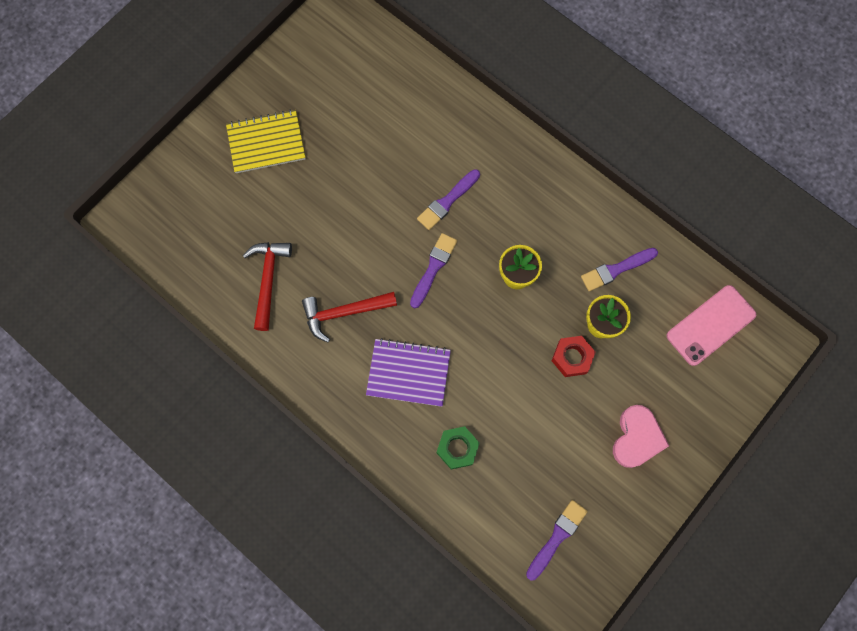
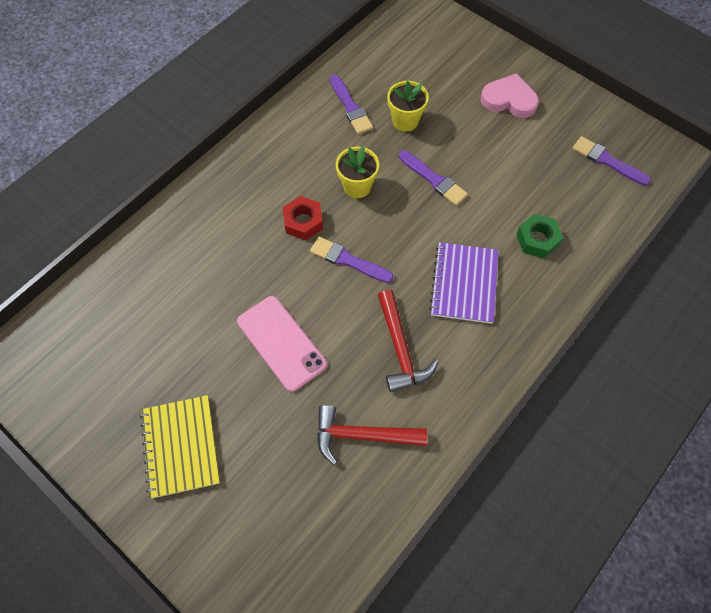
camera: 90 degrees left, 10 degrees down
(447, 201) = (272, 247): purple brush -> purple brush (434, 180)
(572, 357) = (438, 144): red nut -> red nut (303, 222)
(711, 325) = (402, 44): pink phone -> pink phone (281, 343)

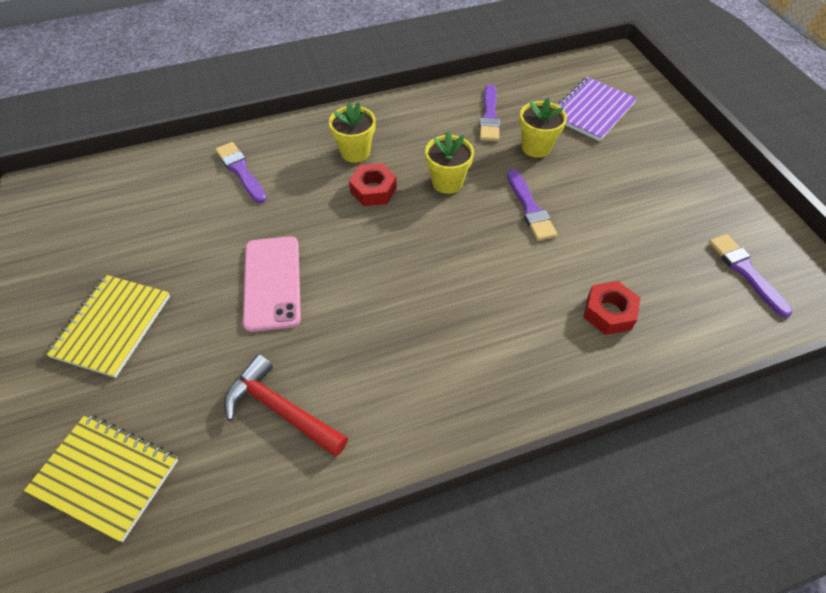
camera: 30 degrees right, 10 degrees down
(263, 193) = (355, 152): none -> yellow flower pot
(273, 554) = (105, 476): none -> yellow notebook
(348, 260) = (390, 241): purple brush -> purple brush (241, 171)
(400, 348) = (383, 346): red hammer -> none
(464, 283) = (495, 317): purple notebook -> purple notebook (592, 110)
(509, 100) = (662, 170): pink heart -> none
(537, 239) = (609, 312): green nut -> red nut

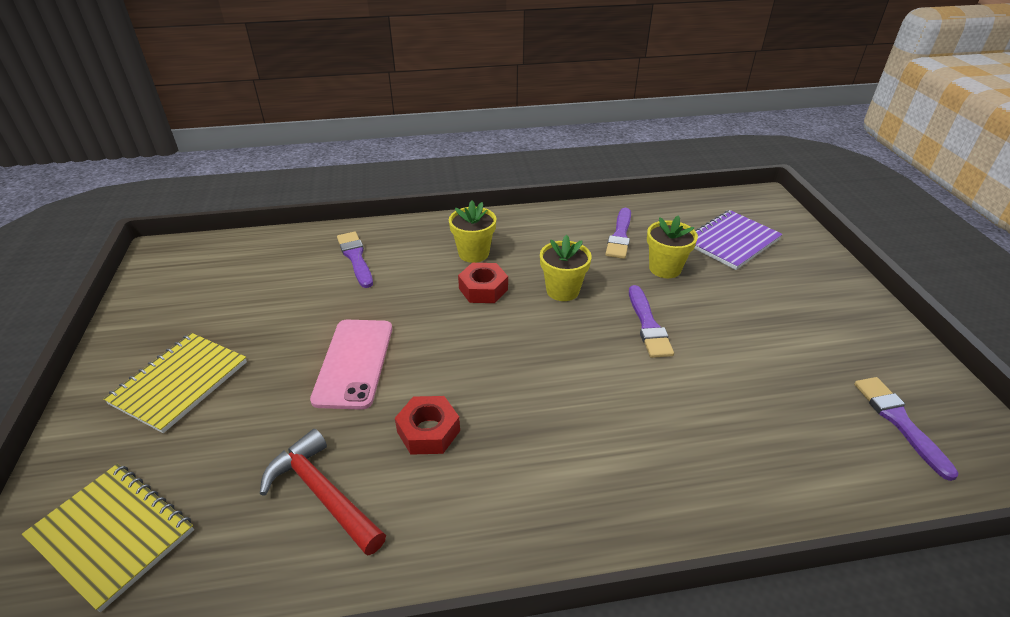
camera: 10 degrees right, 15 degrees down
(609, 312) = (724, 443): red nut -> red nut (428, 431)

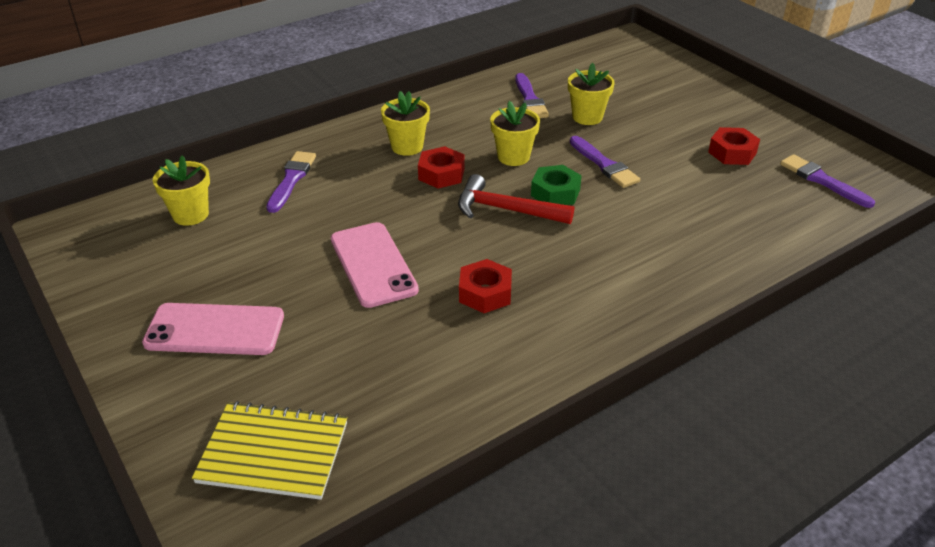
camera: 25 degrees left, 0 degrees up
(179, 382) = (214, 330): yellow notebook -> pink phone
(255, 267) = (190, 215): none -> yellow flower pot
(323, 494) = (434, 363): red hammer -> red hammer (506, 210)
(355, 258) = (291, 179): purple brush -> purple brush turned 60 degrees clockwise
(576, 341) = (555, 193): none -> green nut
(731, 241) = (627, 81): purple notebook -> none
(802, 352) = (732, 153): none -> red nut

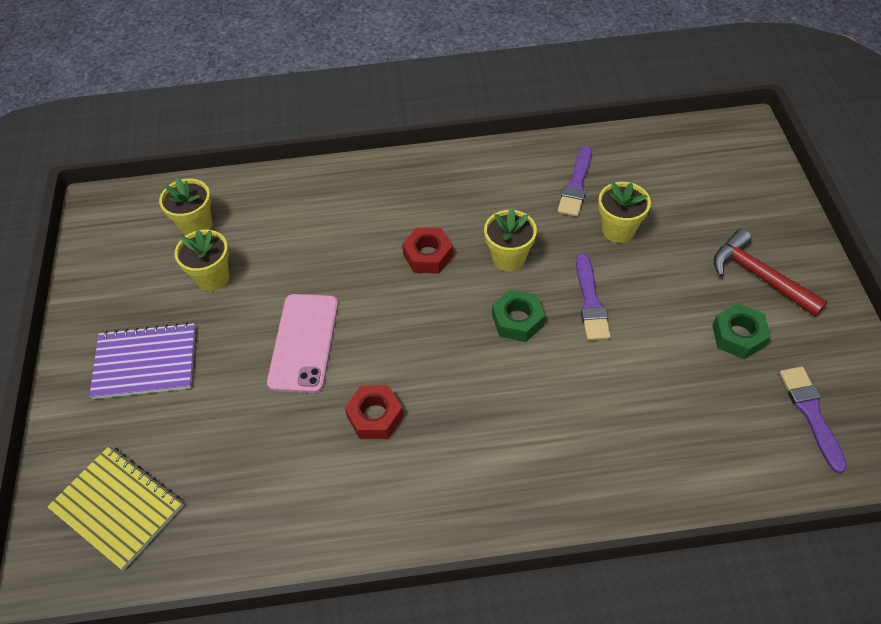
camera: 30 degrees right, 15 degrees up
(214, 330) = (145, 362): pink phone -> purple notebook
(291, 179) = (297, 214): purple brush -> none
(407, 147) = (419, 208): yellow flower pot -> yellow flower pot (212, 277)
(506, 210) = (457, 324): red hammer -> red hammer (759, 276)
(732, 153) = (738, 336): red nut -> green nut

